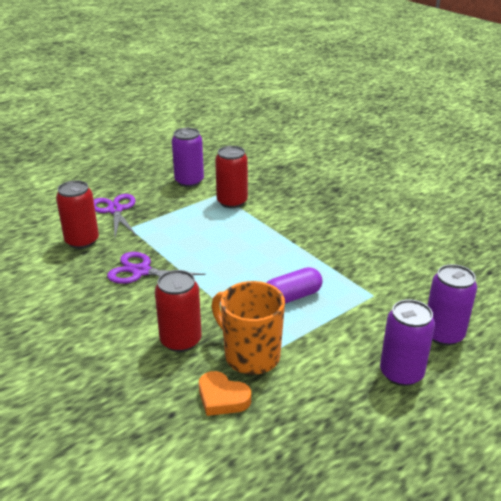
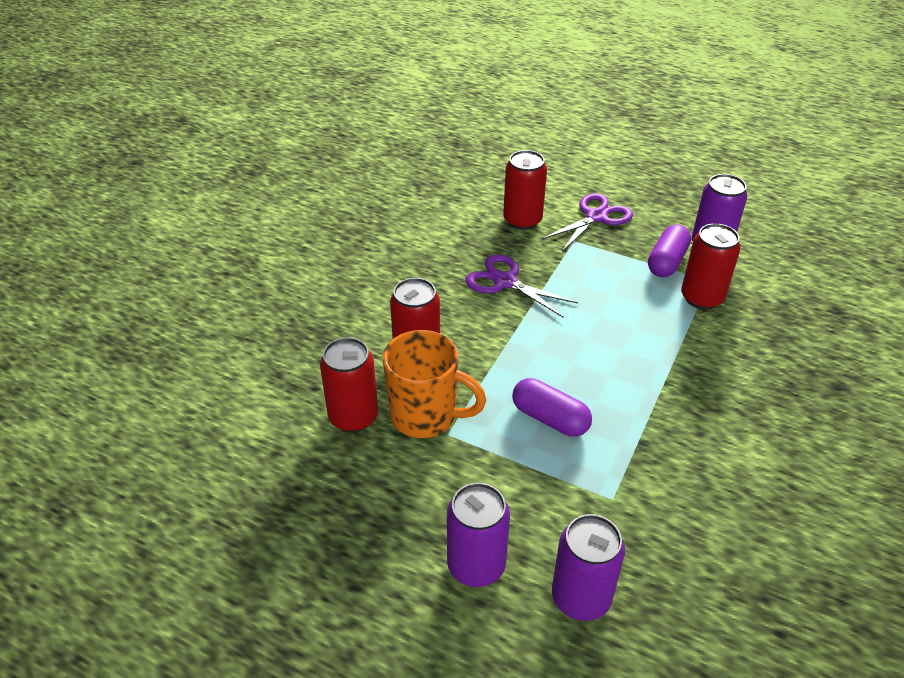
camera: 65 degrees right, 10 degrees up
(141, 271) = (505, 281): purple scissors -> purple scissors turned 45 degrees counterclockwise
(188, 201) = (667, 262): none -> purple capsule
(222, 398) = (353, 416): orange heart -> red can
(250, 356) = (425, 416): orange mug -> orange mug turned 90 degrees clockwise

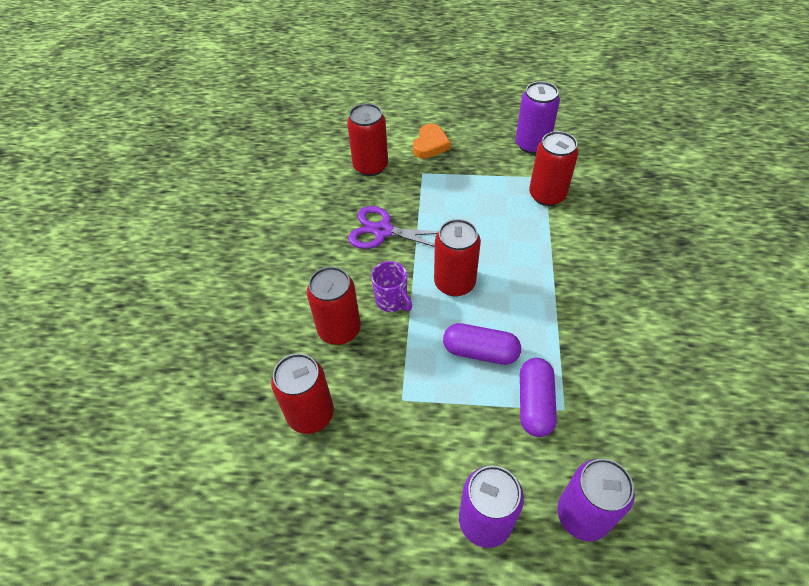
camera: 20 degrees left, 10 degrees up
(425, 416) = (375, 389): orange mug -> none
(482, 346) = (392, 301): none -> purple mug
(555, 349) = (454, 283): none -> red can
(596, 217) = (430, 145): purple scissors -> orange heart
(667, 262) = (505, 170): purple capsule -> purple capsule (535, 403)

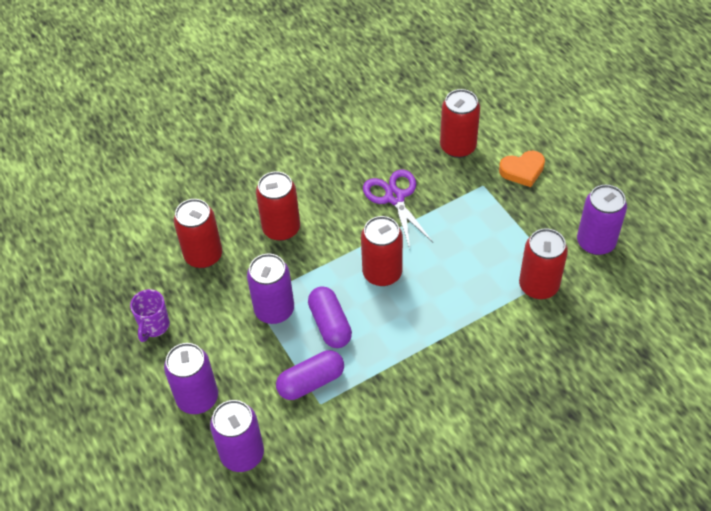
camera: 55 degrees right, 0 degrees up
(392, 301) = (332, 244): purple mug -> purple mug (154, 326)
(428, 388) = (274, 310): none -> purple can

